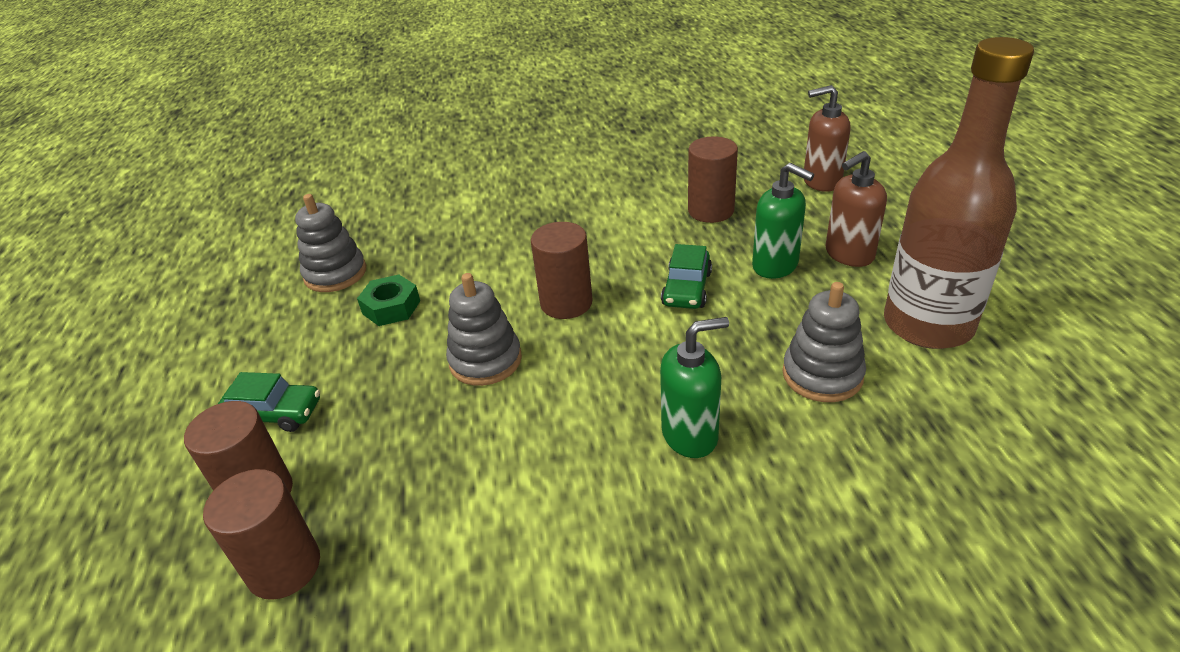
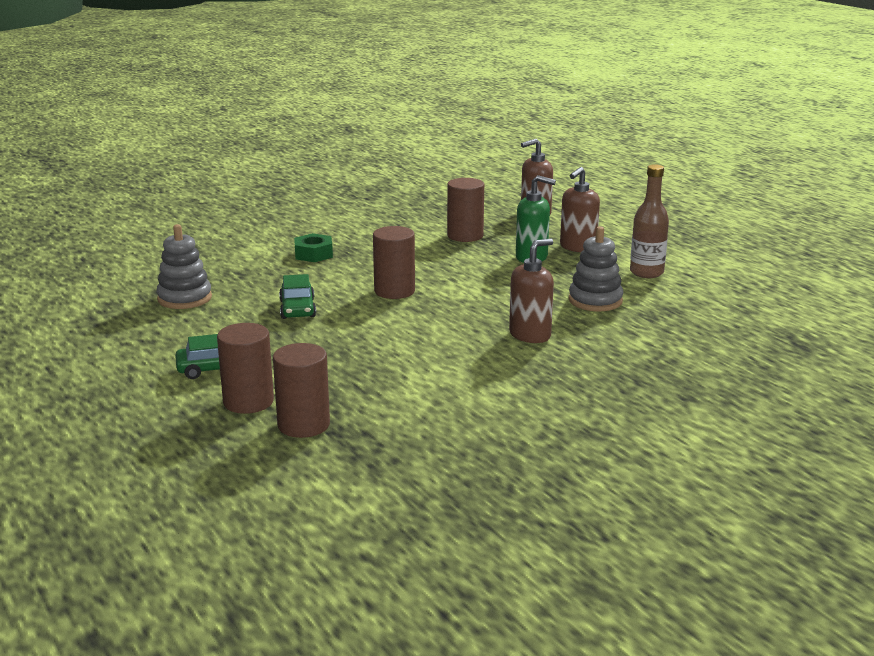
camera: 25 degrees left, 15 degrees down
(391, 307) = (255, 309): green nut -> green nut (313, 254)
(485, 360) = (358, 324): grey stacking toy -> none
(687, 288) = (478, 275): green car -> green car (297, 309)
(690, 435) = (530, 335): green soap dispenser -> brown soap dispenser
(928, 325) = (646, 272): brown bottle -> brown bottle, size x0.57

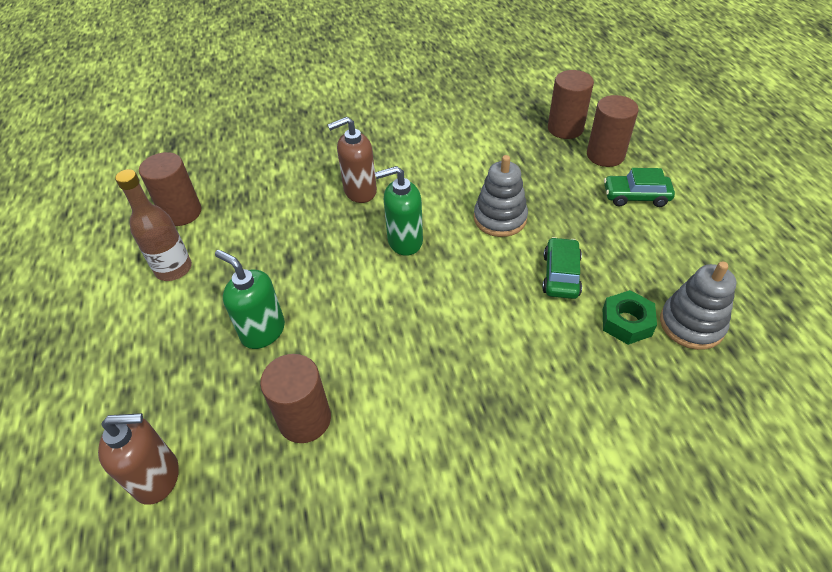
camera: 160 degrees left, 25 degrees up
(313, 254) = (530, 410): green nut -> green nut (626, 322)
(394, 291) = (451, 288): brown cylinder -> brown cylinder (181, 213)
(454, 310) = (404, 241): none -> green soap dispenser
(577, 247) = (191, 345): brown soap dispenser -> none
(595, 301) = (267, 229): grey stacking toy -> grey stacking toy (500, 218)

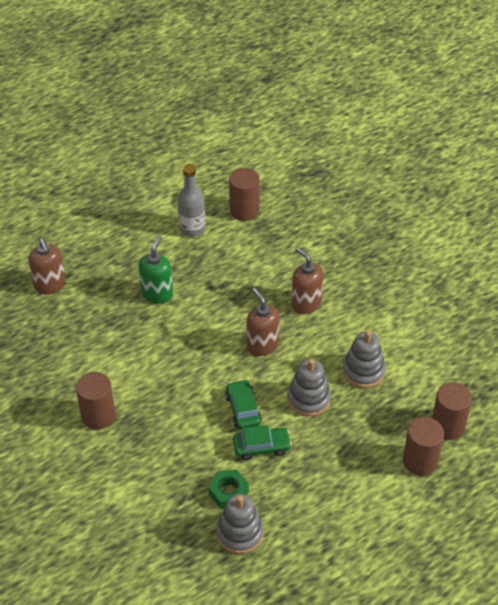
camera: 70 degrees right, 0 degrees up
(173, 269) = (192, 228): brown bottle -> grey bottle
(305, 419) = (101, 336): brown cylinder -> brown cylinder (98, 416)
(404, 241) = (262, 345): green soap dispenser -> brown soap dispenser
(475, 168) = (363, 371): none -> grey stacking toy
(636, 196) = (371, 488): green car -> green car (243, 409)

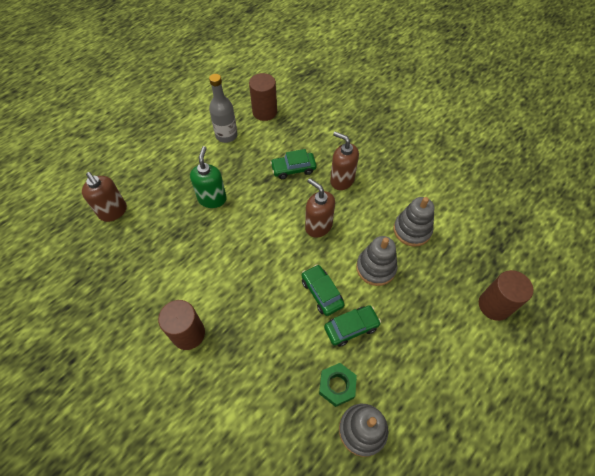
camera: 15 degrees left, 10 degrees up
(256, 280) = (293, 169): none -> green car
(447, 426) = (502, 265): brown cylinder -> none

